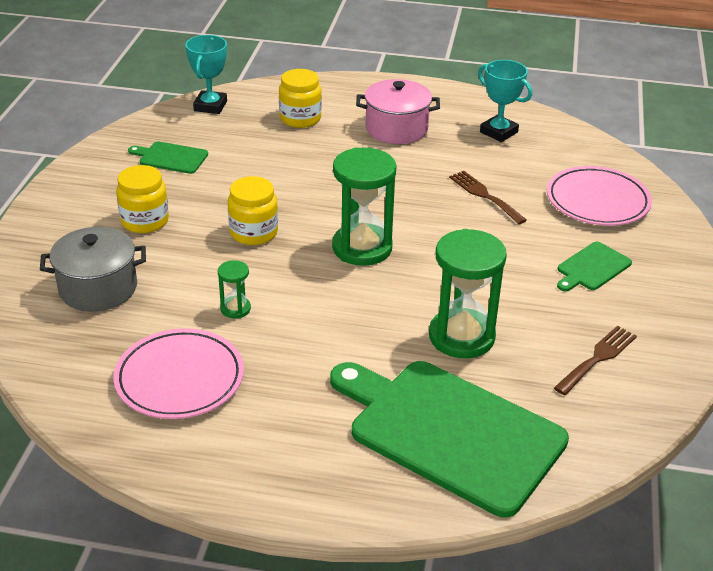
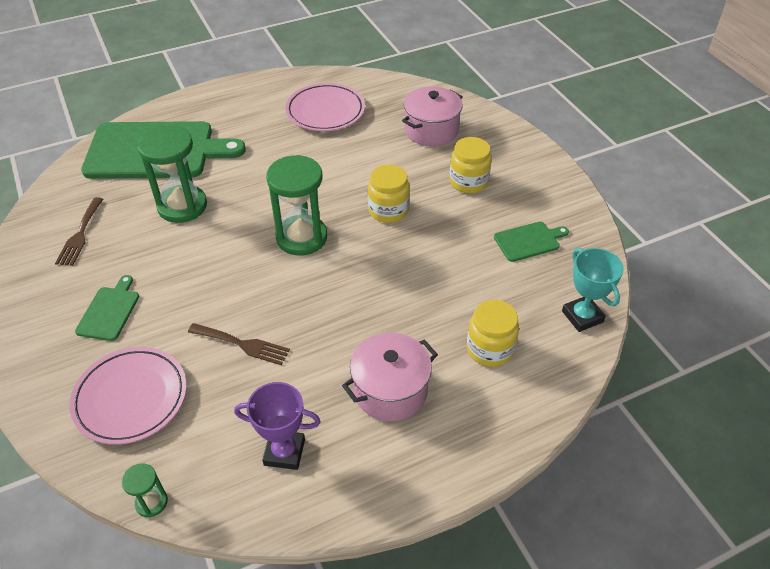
camera: 145 degrees right, 10 degrees up
(98, 288) = (431, 130): grey pot -> pink pot
(235, 309) = (339, 157): green hourglass -> green hourglass (151, 502)
(498, 132) = (284, 452): turquoise trophy -> purple trophy

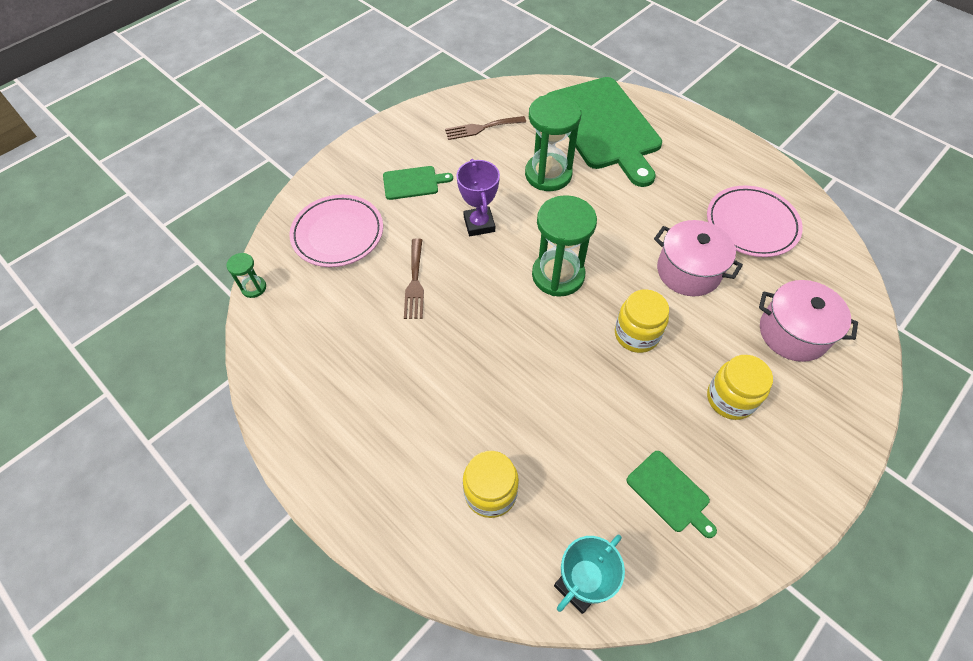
camera: 70 degrees right, 10 degrees up
(284, 452) = (318, 356): purple trophy -> purple trophy (479, 224)
(390, 390) = (406, 415): pink pot -> pink pot (688, 271)

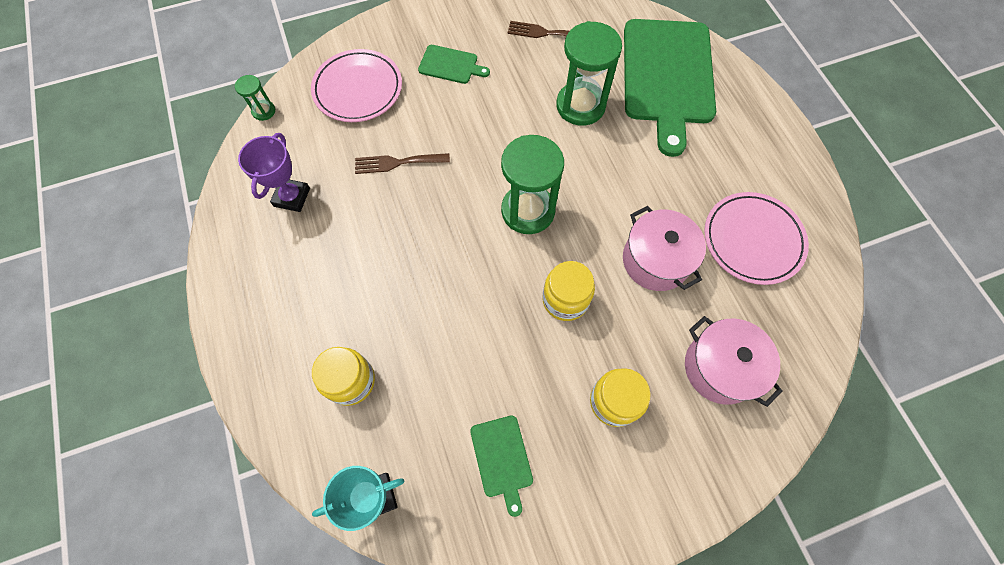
camera: 25 degrees right, 10 degrees up
(415, 282) = (397, 163): brown fork -> brown fork turned 60 degrees clockwise
(479, 224) = (486, 130): purple trophy -> purple trophy (292, 197)

